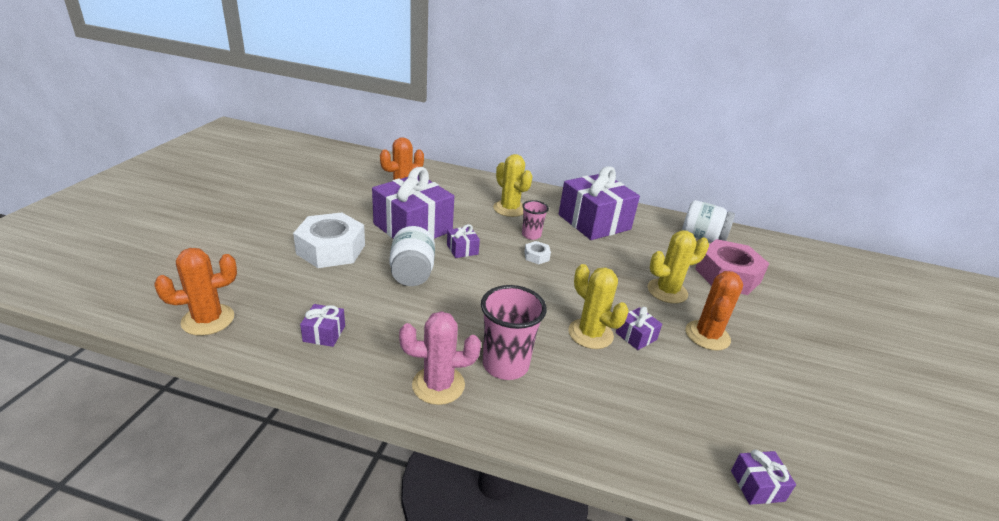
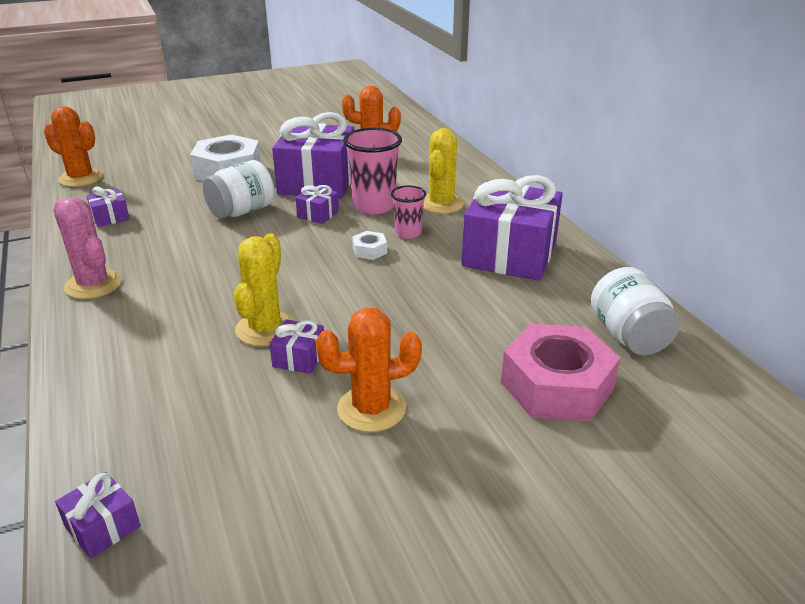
camera: 55 degrees right, 0 degrees up
(505, 365) = (155, 303): pink cup -> pink cup (374, 206)
(667, 291) = (431, 350): yellow cactus -> none

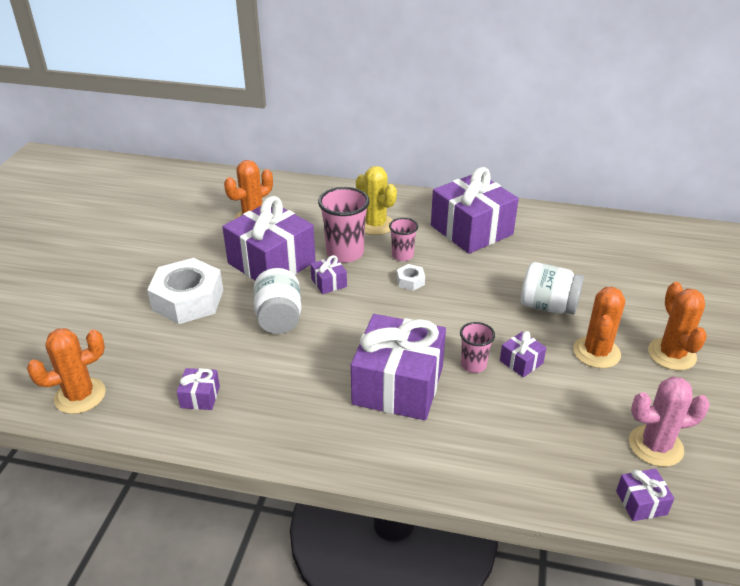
camera: 55 degrees left, 5 degrees up
(93, 285) = (323, 438): pink cactus -> pink cactus (655, 446)
(195, 297) = (398, 385): none -> purple gift
(265, 329) = (473, 365): yellow cactus -> pink cup
(434, 479) = (671, 354): none -> orange cactus
(557, 386) = (620, 279): pink nut -> none
(629, 336) = (593, 234): white jar -> white jar (548, 306)

